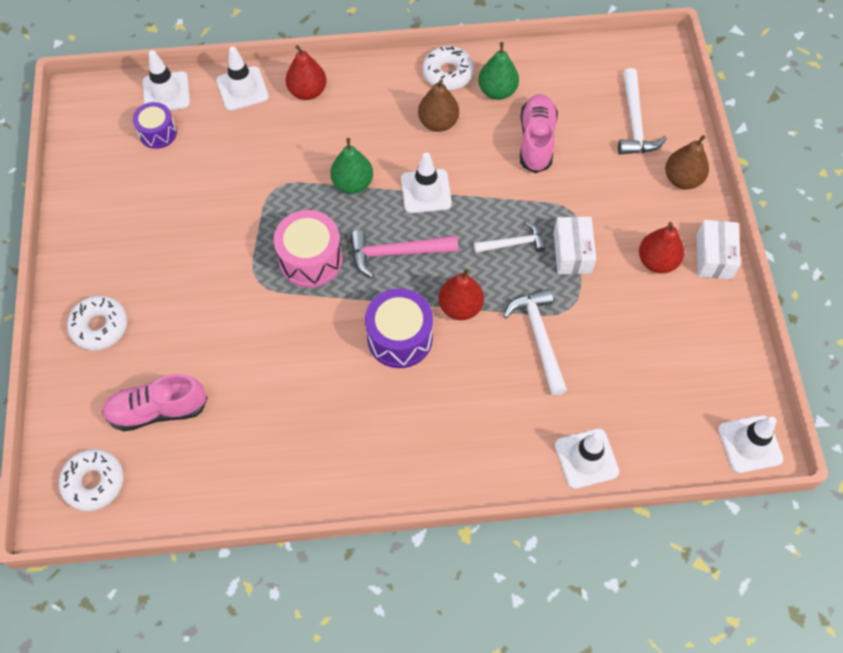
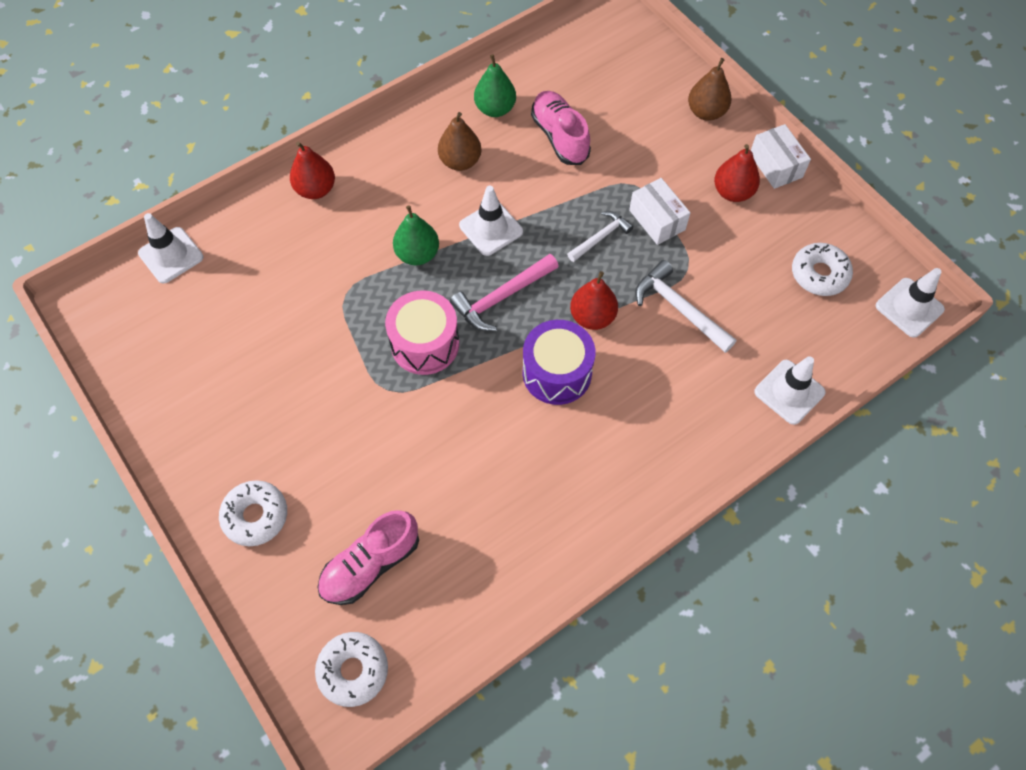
camera: 30 degrees left, 0 degrees up
(158, 133) = (189, 298): purple drum -> none
(242, 89) = (248, 216): white traffic cone -> none
(448, 73) = (439, 113): white donut -> white donut (819, 274)
(634, 122) = (633, 82): white hammer -> none

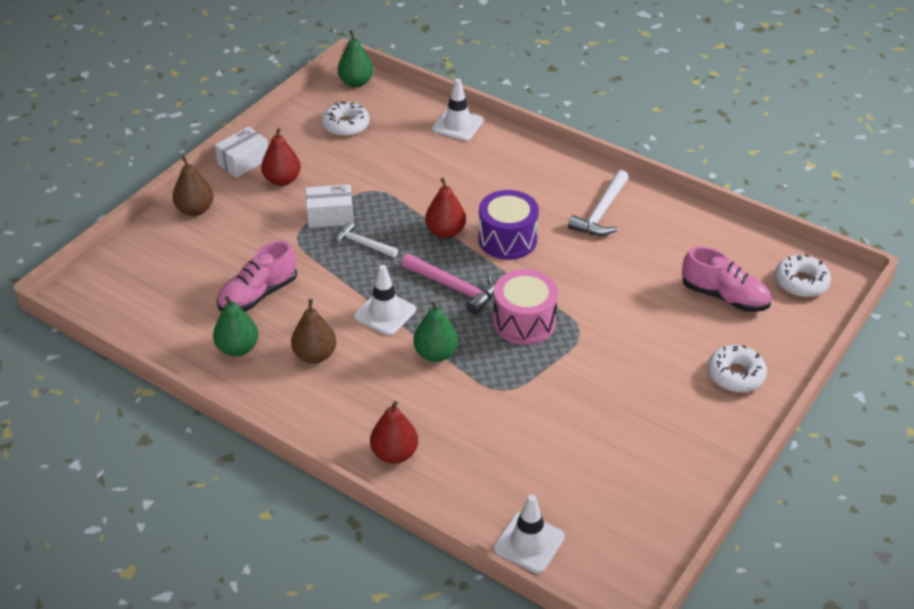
camera: 110 degrees left, 20 degrees down
(657, 220) = (330, 216): white box -> white box turned 45 degrees clockwise
(679, 308) = (413, 188): white hammer -> white hammer (601, 212)
(909, 307) = (356, 82): white traffic cone -> green pear

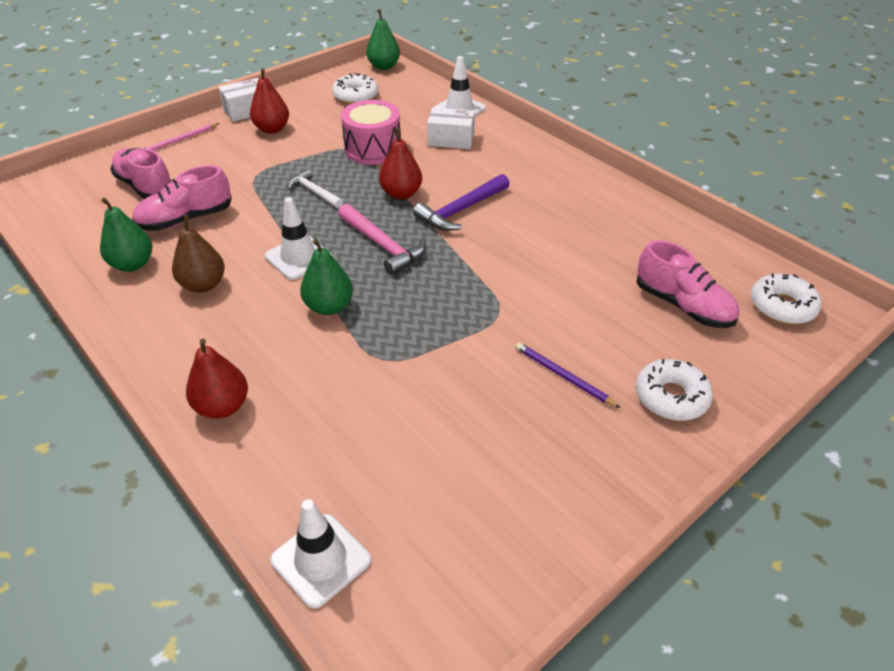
camera: 15 degrees right, 0 degrees up
(195, 210) = (179, 141): brown pear -> pink pencil
(196, 267) = (145, 187): none -> pink shoe
(330, 216) = (297, 164): white box -> white box (451, 140)
(507, 239) = (461, 210): purple drum -> purple hammer
(524, 322) = (441, 292): pink drum -> pink drum (373, 149)
(601, 212) = (571, 201): white hammer -> none
(650, 375) = (563, 376): none -> purple pencil

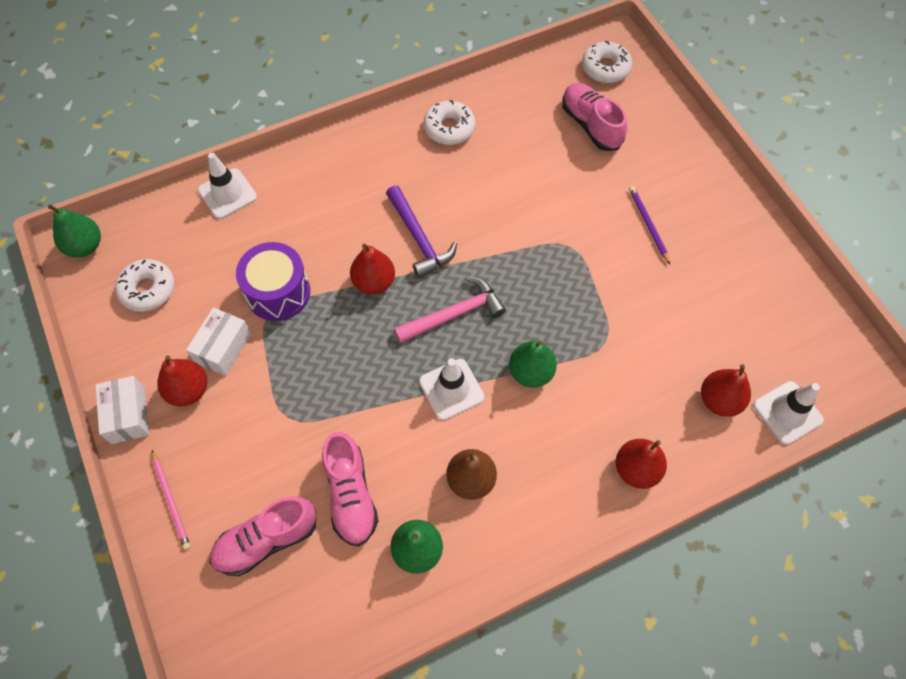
camera: 75 degrees left, 20 degrees up
(314, 192) = (342, 361): white hammer -> none
(326, 477) = (719, 400): none -> red pear
(373, 149) = (278, 292): pink drum -> purple drum
(451, 140) = (288, 216): white box -> white box (223, 348)
(563, 376) = (648, 224): purple pencil -> purple pencil turned 105 degrees clockwise
(671, 397) = (680, 168): white donut -> white donut (449, 128)
(683, 306) = (591, 125): pink shoe -> pink shoe turned 90 degrees counterclockwise

